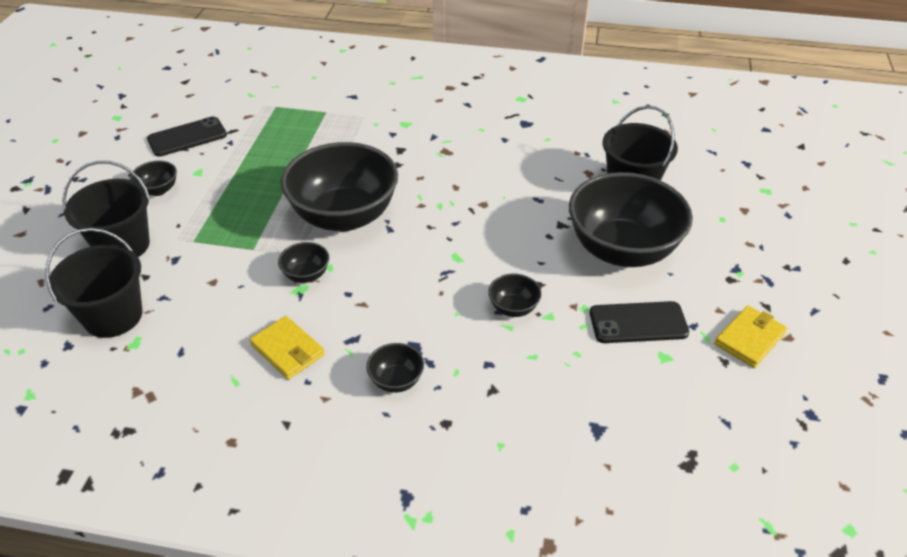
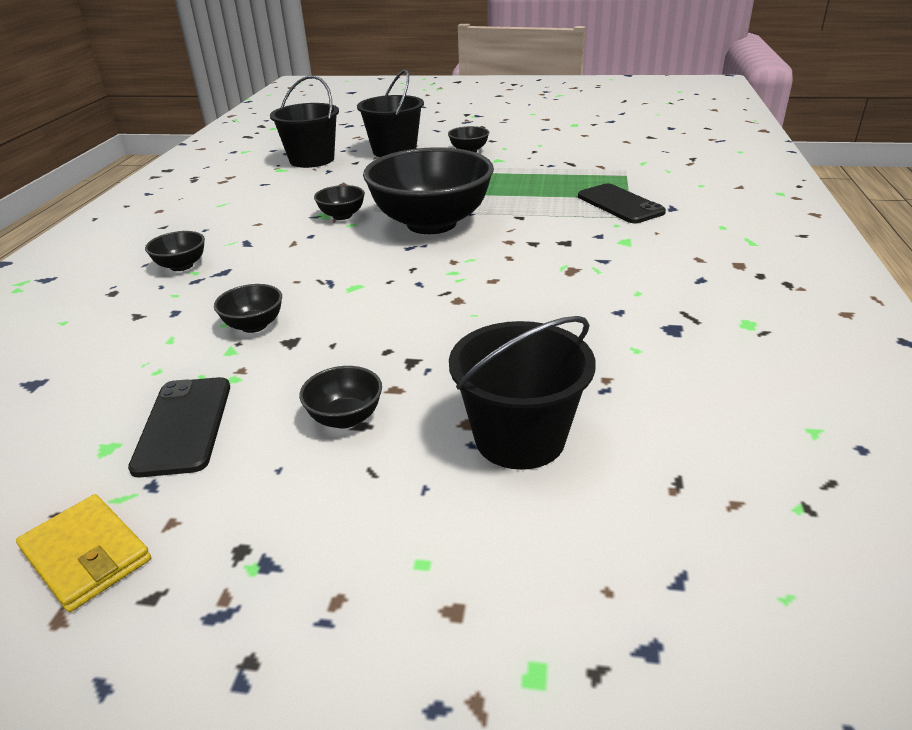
camera: 90 degrees right, 10 degrees down
(187, 137) = (552, 149): black phone -> black phone (620, 204)
(288, 350) = (246, 218): yellow wallet -> none
(622, 250) = (345, 418): black bowl -> black bowl, size x0.41

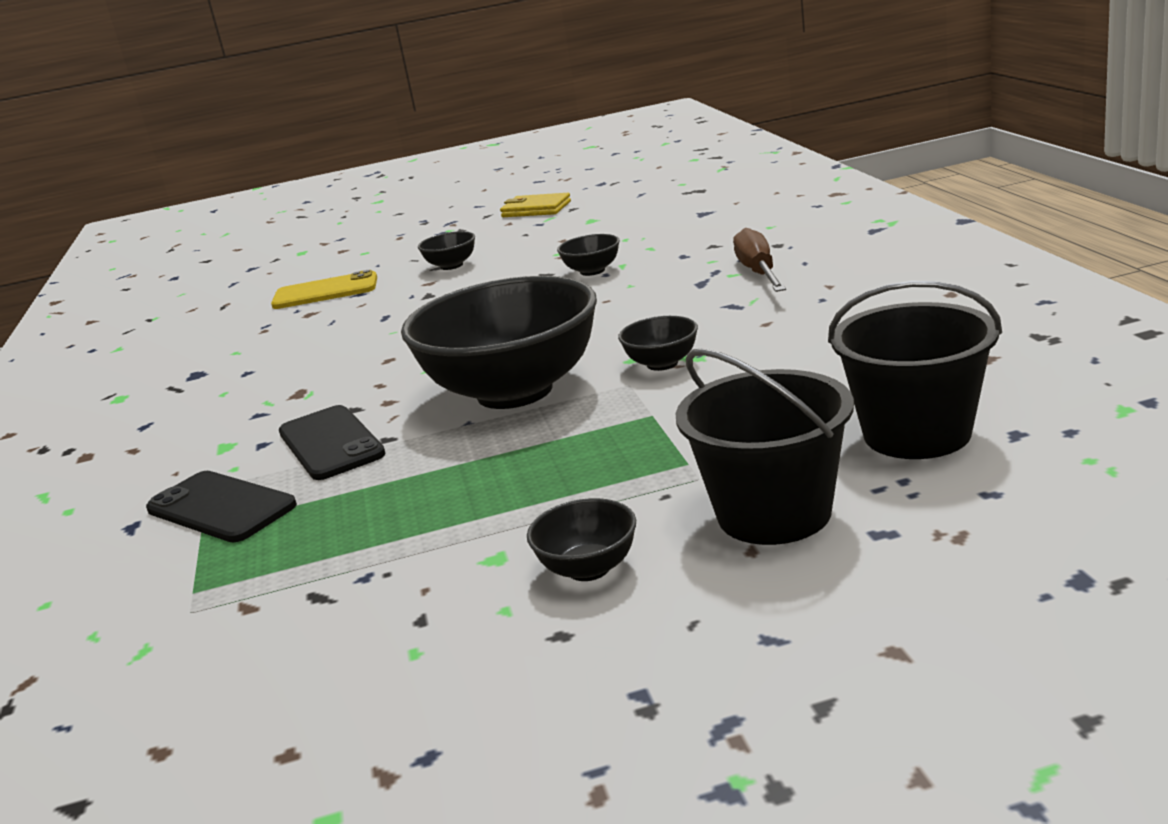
camera: 160 degrees right, 10 degrees down
(181, 266) = (759, 272): black bowl -> brown screwdriver
(184, 425) = (557, 235): black phone -> black phone (330, 443)
(519, 438) = (325, 292): black bucket -> yellow phone

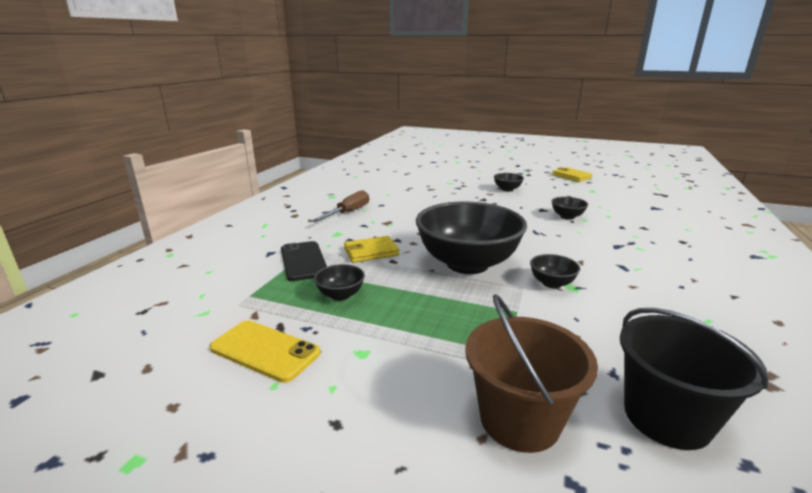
camera: 30 degrees right, 0 degrees up
(325, 292) = (447, 182): yellow phone -> yellow phone (265, 351)
(330, 443) = (371, 252): black phone -> yellow wallet
(588, 568) = (392, 389): black bowl -> black bowl (340, 295)
(759, 272) = (656, 253): brown screwdriver -> brown screwdriver (348, 212)
(774, 513) = (519, 419): black bucket -> brown bucket

